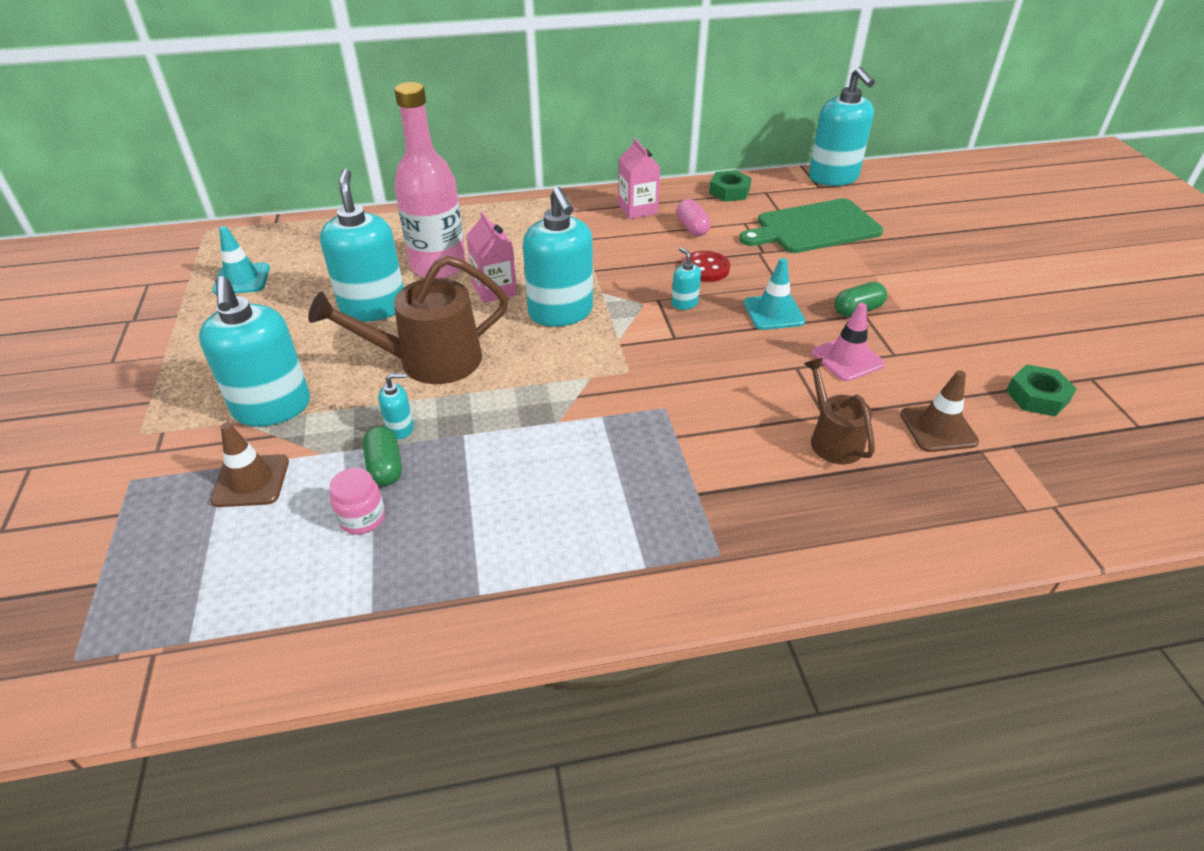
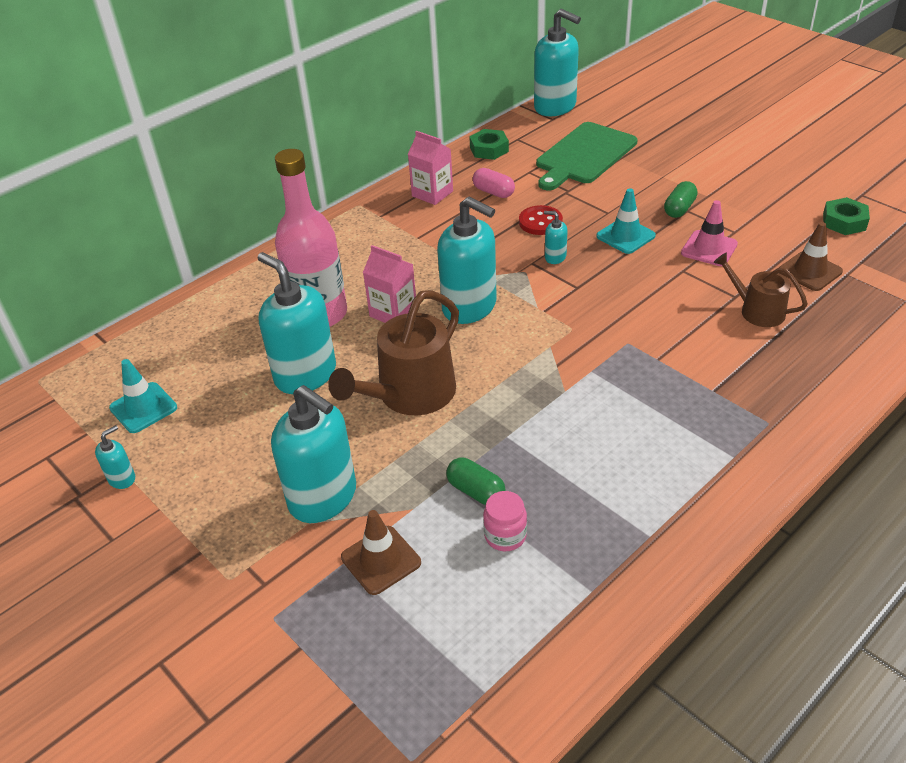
camera: 30 degrees left, 0 degrees up
(400, 428) = (452, 457): turquoise soap dispenser -> turquoise soap dispenser (122, 478)

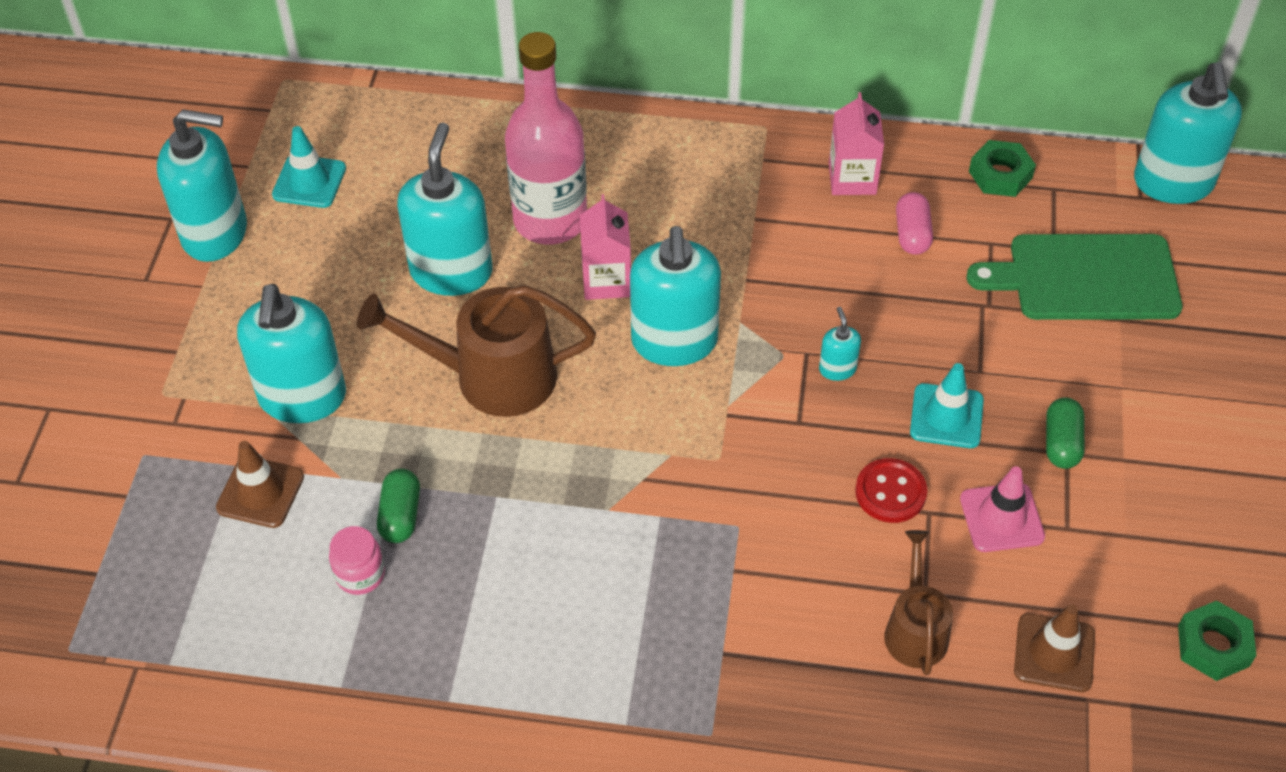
camera: 50 degrees right, 10 degrees up
(122, 478) = (215, 233): turquoise soap dispenser -> turquoise soap dispenser, size x2.29
(540, 222) = (894, 315): red button -> red button (890, 492)
(679, 209) = (1061, 443): green capsule -> green capsule turned 75 degrees counterclockwise

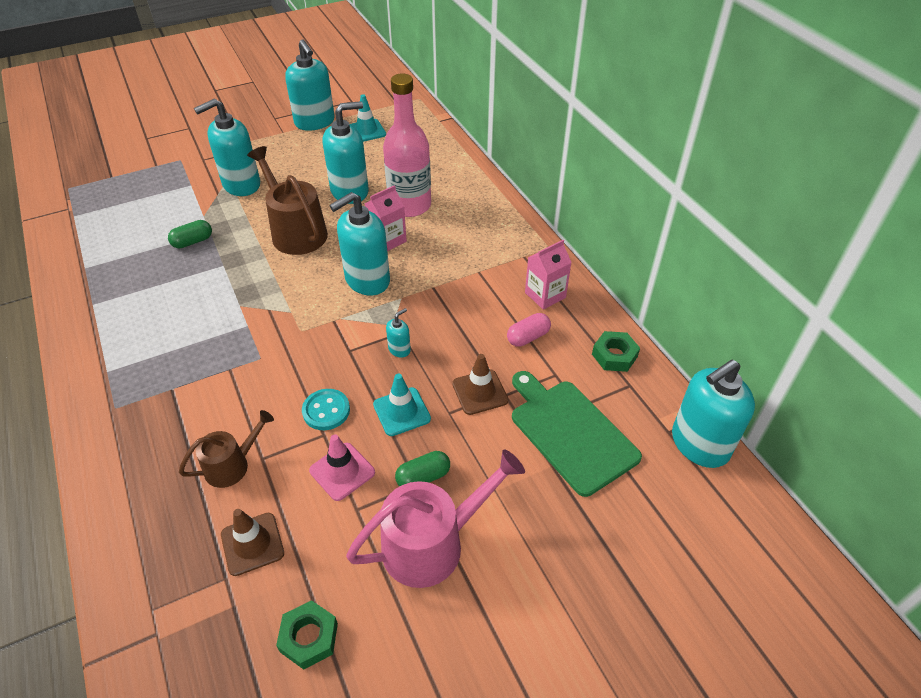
camera: 55 degrees right, 5 degrees down
(260, 492) = (180, 197): brown traffic cone -> brown traffic cone (480, 392)
(360, 574) = (151, 245): pink jar -> none
(890, 492) = (326, 411): red button -> turquoise button
(1158, 479) = (432, 543): none -> pink watering can

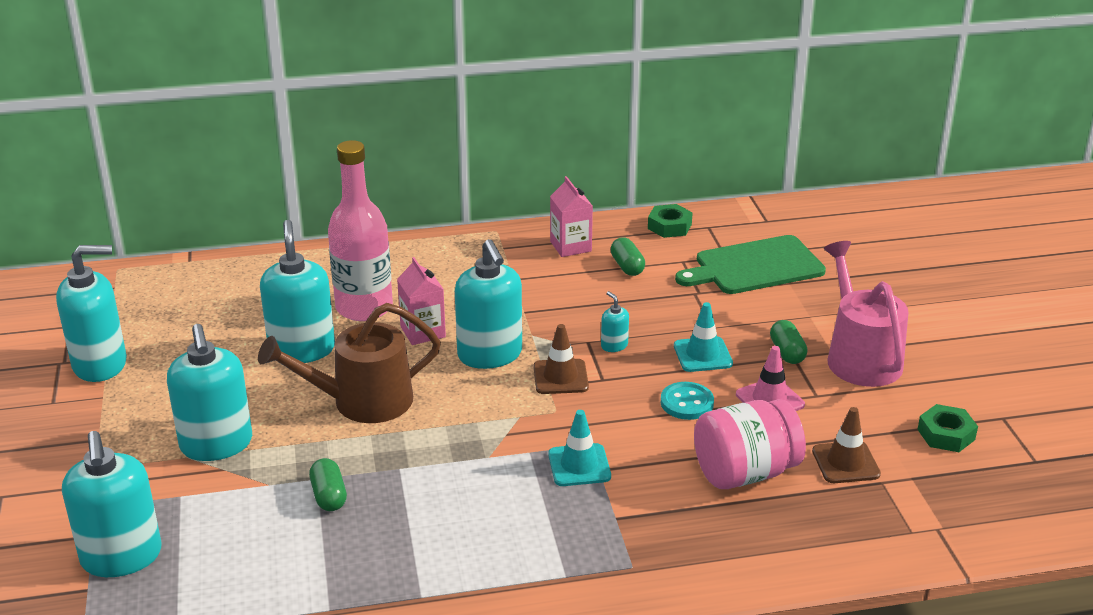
camera: 75 degrees left, 15 degrees down
(232, 465) = (745, 473): brown watering can -> pink jar
(366, 131) = (165, 321): turquoise traffic cone -> turquoise traffic cone (579, 465)
(480, 392) = (691, 306): brown traffic cone -> brown traffic cone (560, 377)
(528, 337) = (627, 266): pink capsule -> green capsule
(699, 444) = (783, 210): turquoise soap dispenser -> turquoise soap dispenser (121, 557)

